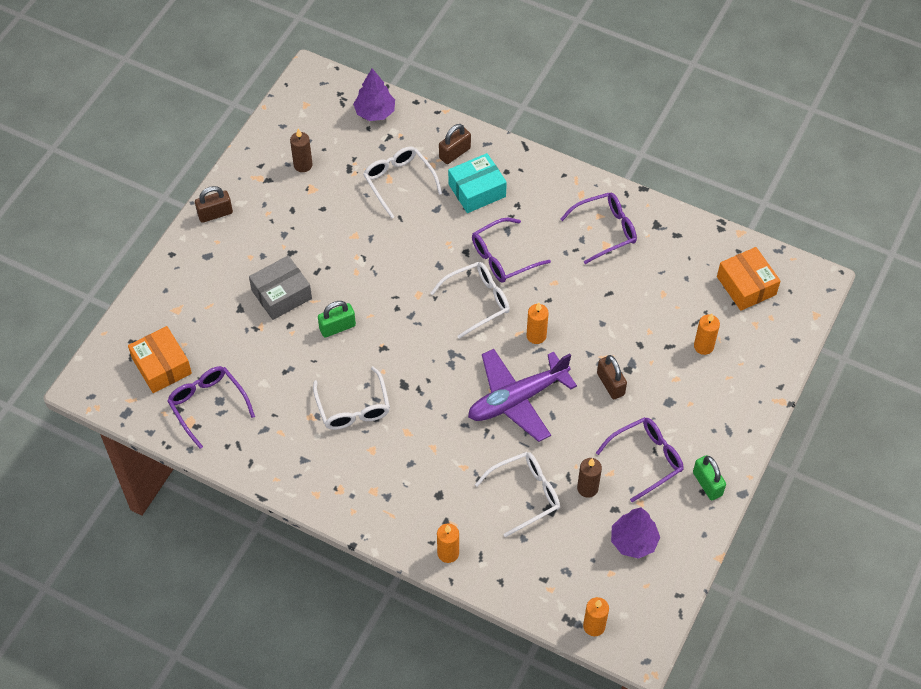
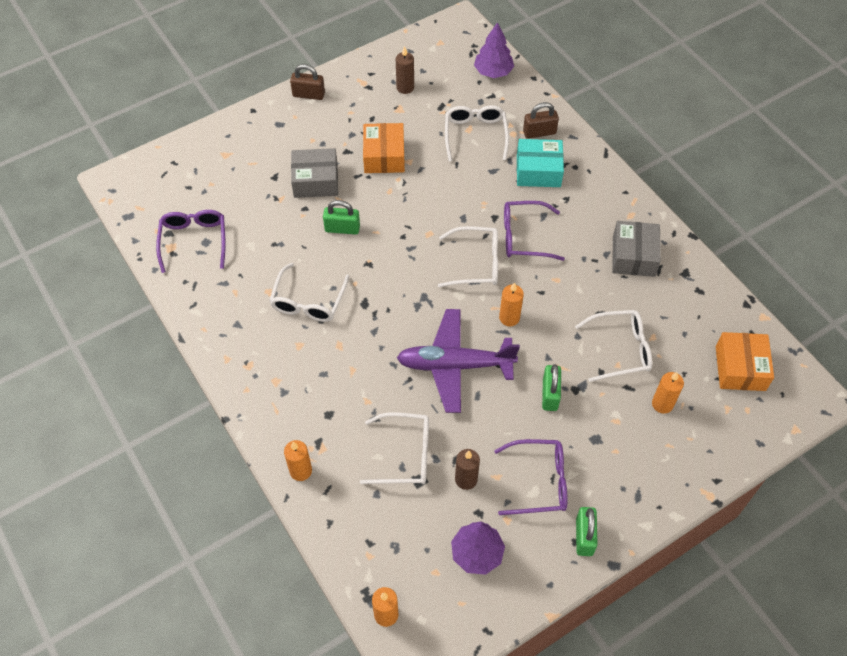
camera: 30 degrees right, 0 degrees up
(162, 366) = (181, 193): orange box -> orange box (384, 156)
(605, 230) = (633, 256): purple glasses -> grey box
(610, 384) = (550, 394): brown padlock -> green padlock
(644, 317) = (621, 349): none -> white glasses

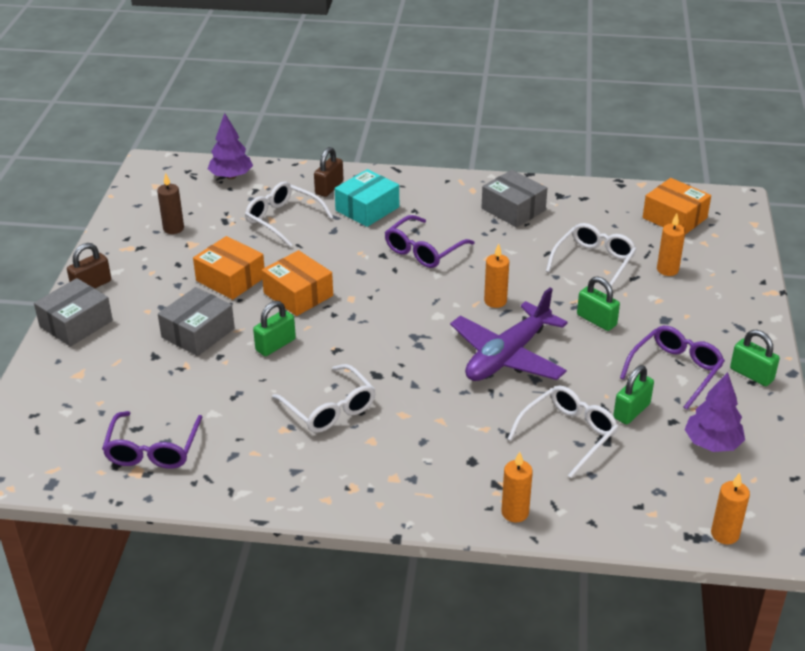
camera: 50 degrees left, 20 degrees down
(194, 241) = (153, 450): purple glasses -> purple glasses turned 120 degrees counterclockwise
(267, 116) = (76, 323): none -> grey box
(404, 202) = (298, 294): none -> orange box
(466, 479) = (631, 411): brown candle -> green padlock
(476, 263) = (417, 289): white glasses -> none

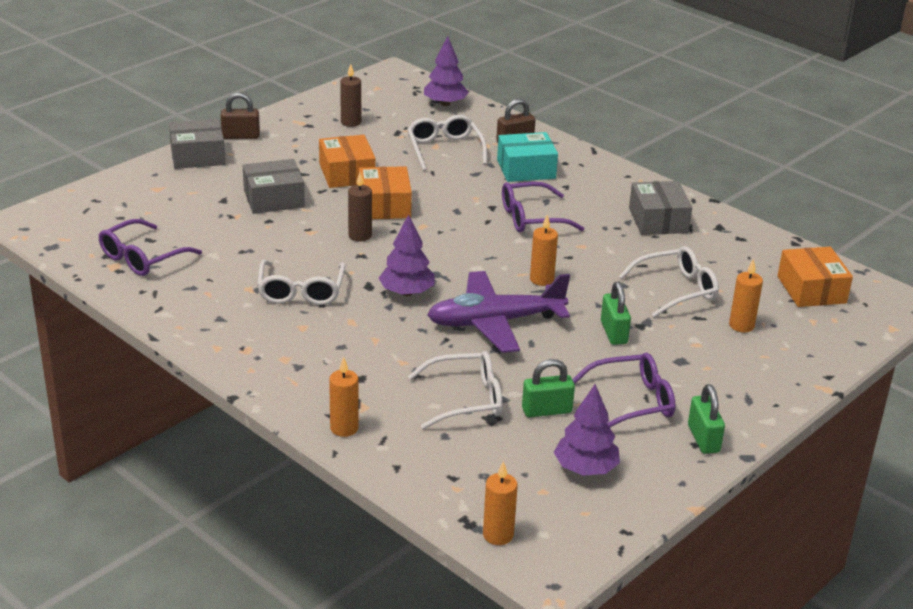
camera: 35 degrees right, 5 degrees down
(275, 345) = (319, 231): green padlock -> none
(313, 332) = (360, 236): none -> brown candle
(412, 365) = (407, 292): none -> purple tree

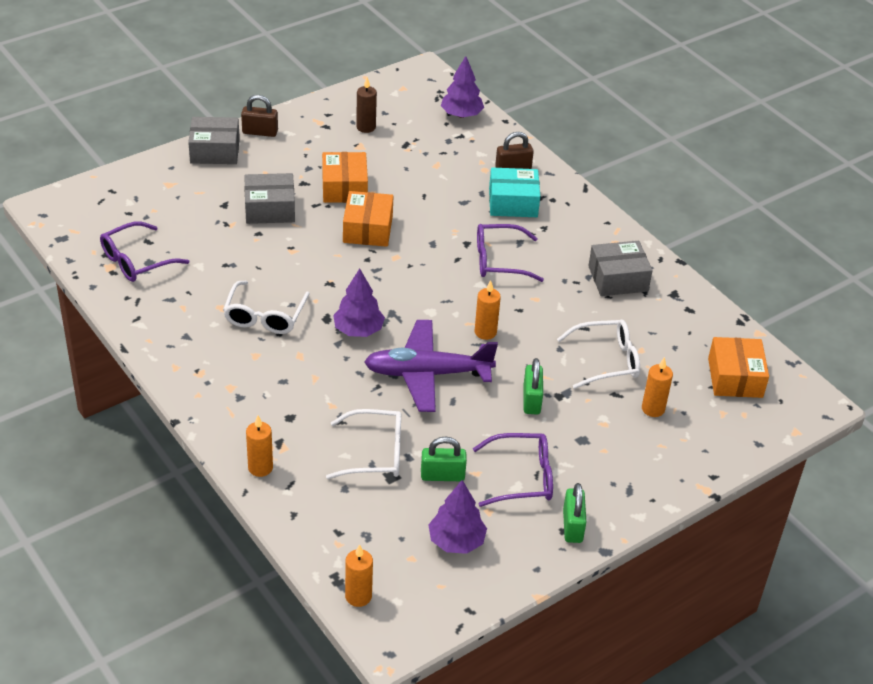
camera: 10 degrees right, 10 degrees up
(360, 236) = (335, 261): brown candle -> none
(444, 149) = (443, 170): white glasses -> none
(658, 220) = (618, 279): grey box -> grey box turned 75 degrees clockwise

